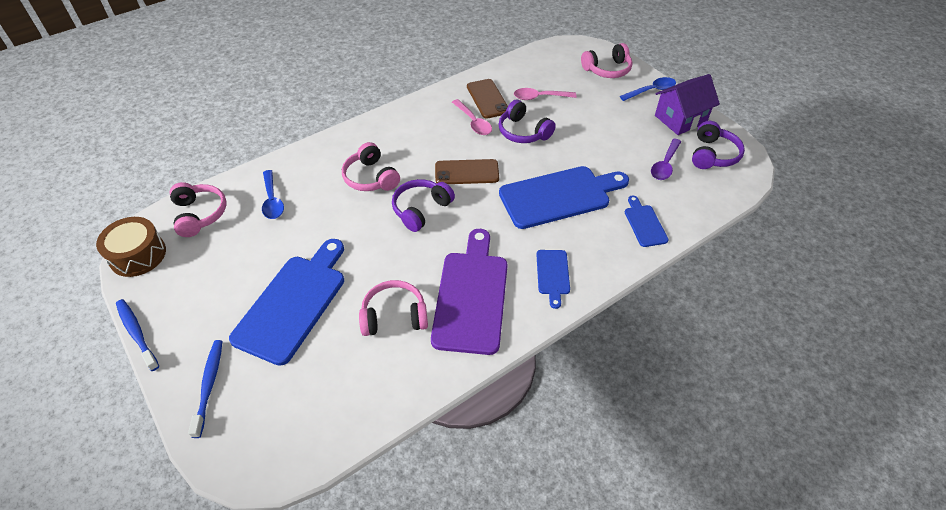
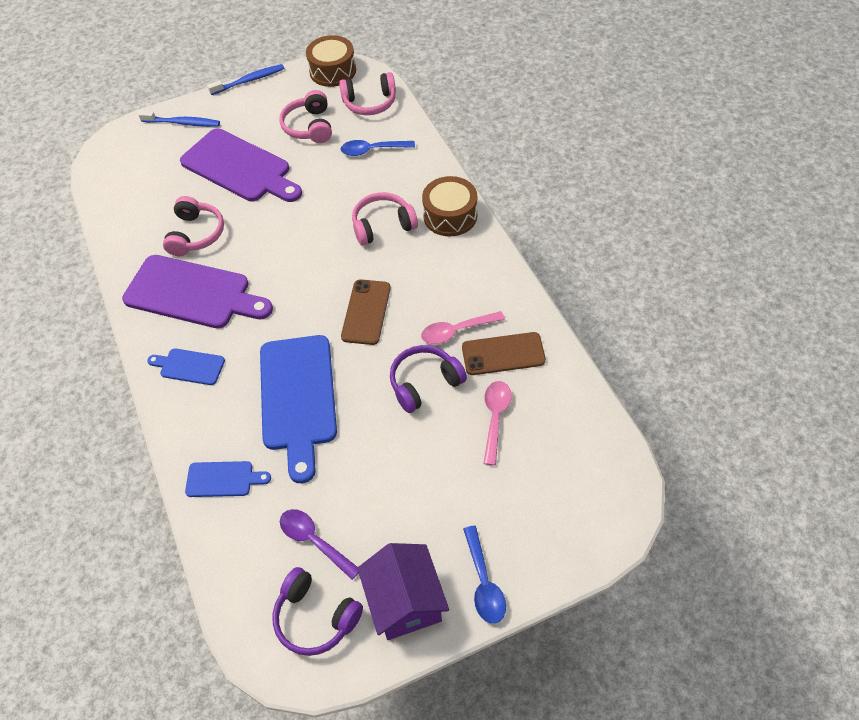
camera: 105 degrees right, 5 degrees up
(294, 303) = (239, 168): blue cutting board -> purple cutting board
(356, 139) = (450, 216): none -> brown drum
(421, 209) = (321, 265): purple headphones -> none
(607, 69) = (551, 531): pink headphones -> pink headphones (309, 126)

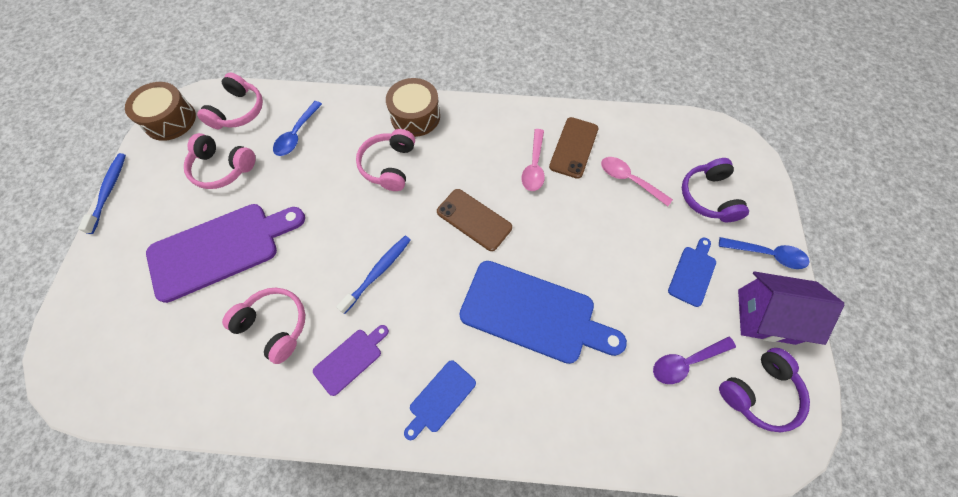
camera: 65 degrees left, 10 degrees up
(183, 123) = (105, 277): blue toothbrush -> blue toothbrush (378, 272)
(193, 293) = (350, 359): purple cutting board -> purple cutting board, size x0.48
(223, 479) = (589, 417): blue cutting board -> blue cutting board (693, 273)
(424, 383) = (572, 211): purple headphones -> purple headphones (708, 197)

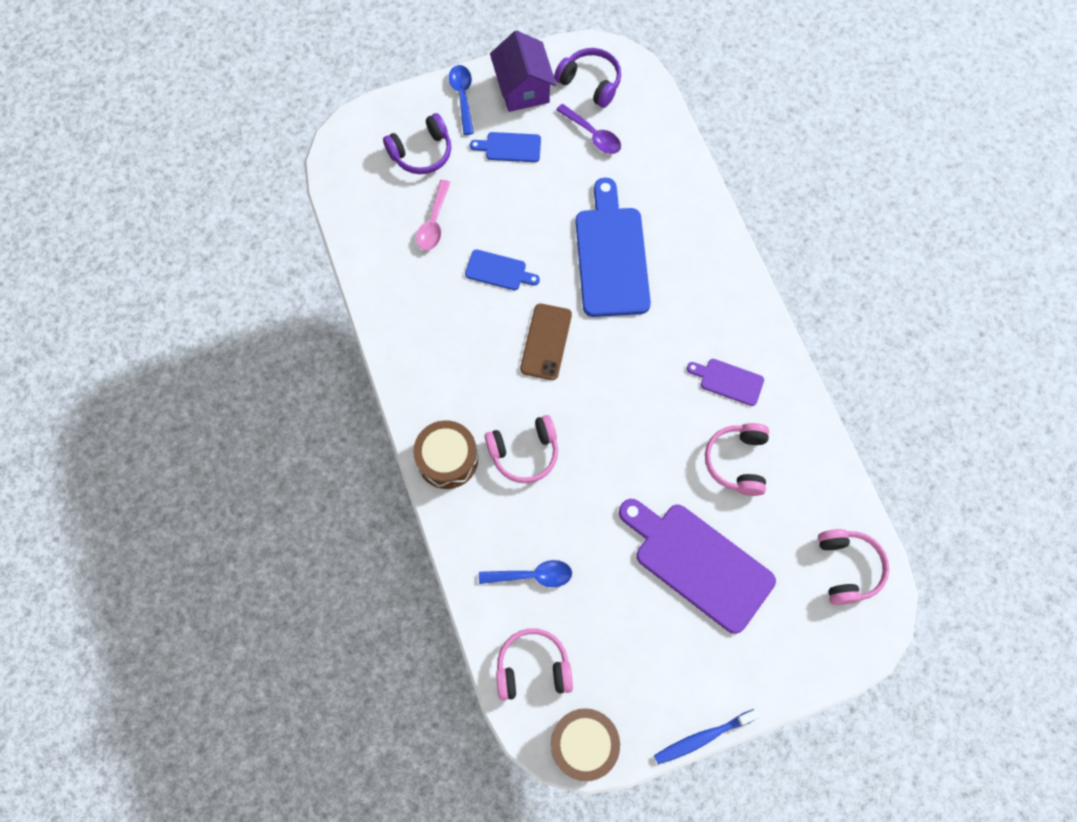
camera: 115 degrees left, 5 degrees up
(222, 168) = (613, 629): pink headphones -> pink headphones (847, 568)
(378, 272) = (642, 400): blue toothbrush -> none
(440, 398) = (718, 297): blue cutting board -> blue cutting board (498, 271)
(534, 166) = (458, 312): pink spoon -> none
(574, 147) = (416, 284): brown phone -> none

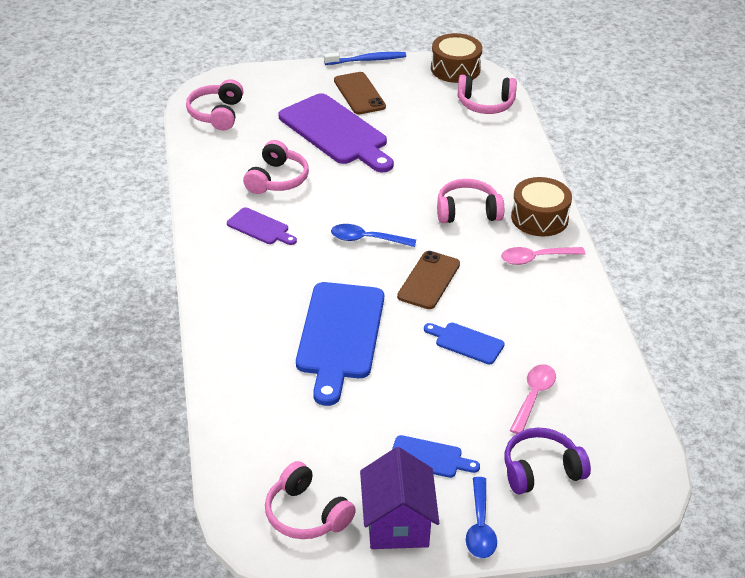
camera: 170 degrees left, 30 degrees down
(446, 395) = (536, 258): none -> pink spoon
(532, 575) = (476, 145): blue spoon -> blue spoon (366, 239)
(590, 83) = (306, 514): purple headphones -> pink headphones
(593, 135) = (322, 454): purple spoon -> none
(692, 653) = (359, 94): none -> brown phone

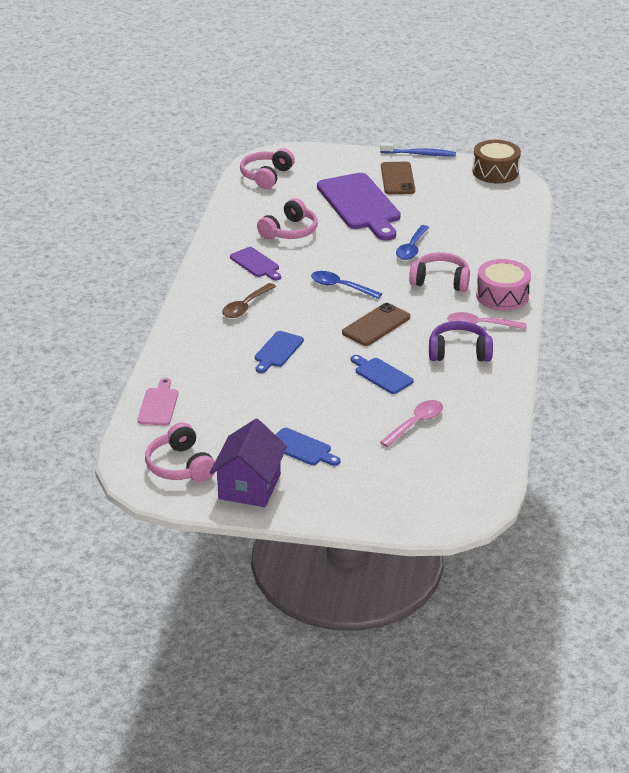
camera: 20 degrees right, 5 degrees down
(241, 437) = (159, 405): none -> pink cutting board
(276, 285) = (246, 306): none -> brown spoon
(339, 336) = (277, 351): blue cutting board -> blue cutting board, size x0.48
(480, 527) = (315, 503): blue spoon -> blue spoon (412, 248)
(485, 104) = (506, 203): pink headphones -> none
(539, 218) = (502, 296): brown drum -> pink drum
(541, 470) = (390, 475): purple headphones -> purple headphones (459, 352)

